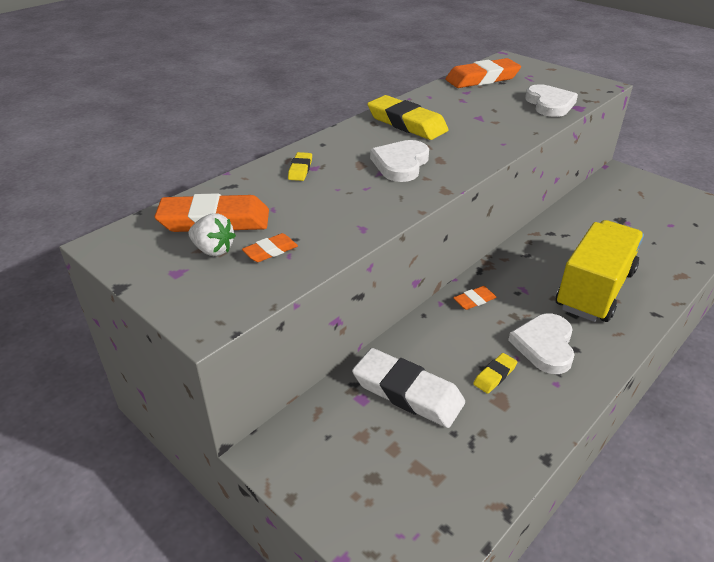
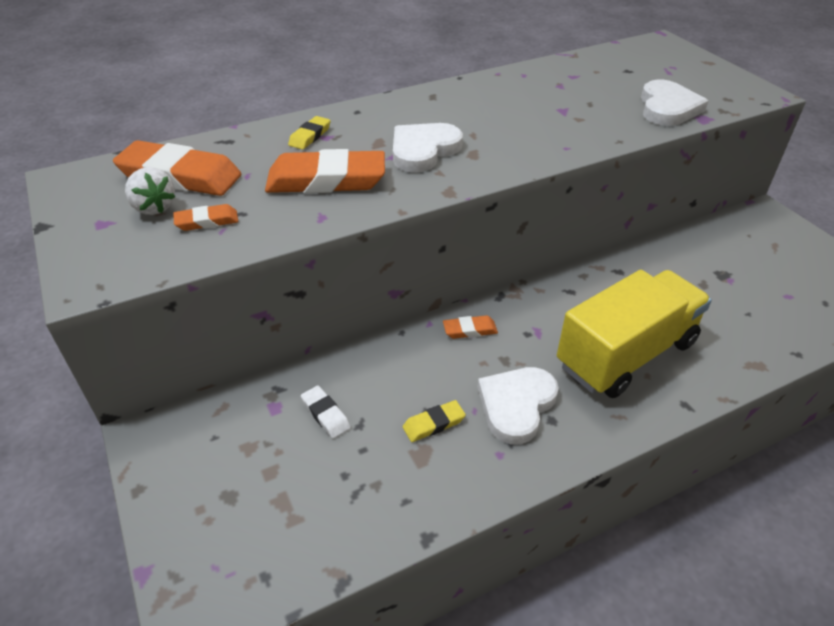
camera: 20 degrees right, 5 degrees up
(406, 123) = (470, 103): yellow eraser -> none
(407, 392) = (325, 414): white eraser -> white eraser, size x0.47
(482, 79) = (606, 62): orange eraser -> orange eraser (326, 180)

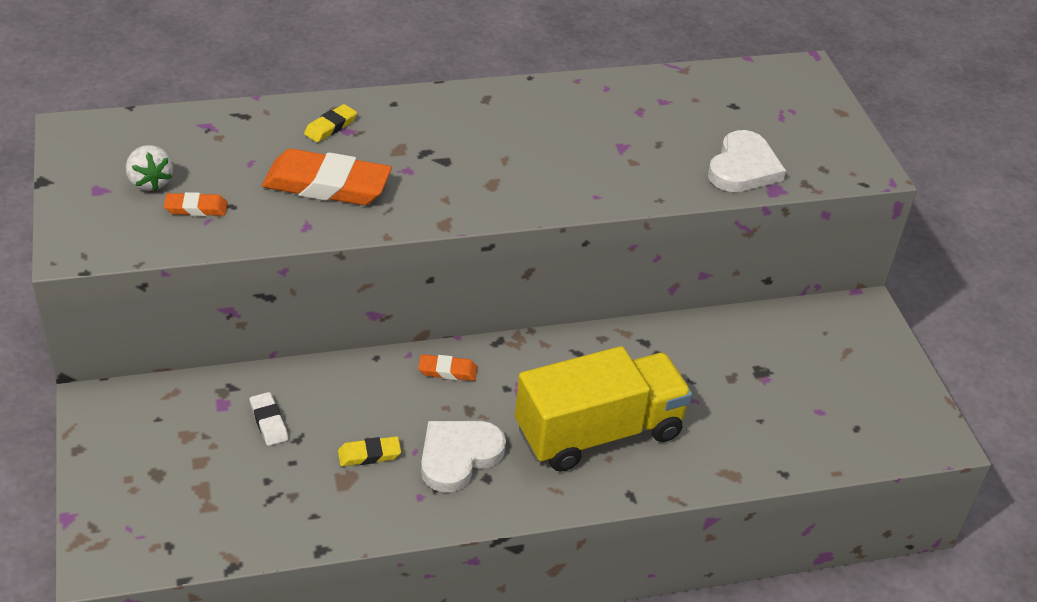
camera: 10 degrees right, 0 degrees up
(180, 176) = (184, 150): orange eraser -> none
(423, 150) = (442, 169): white heart -> none

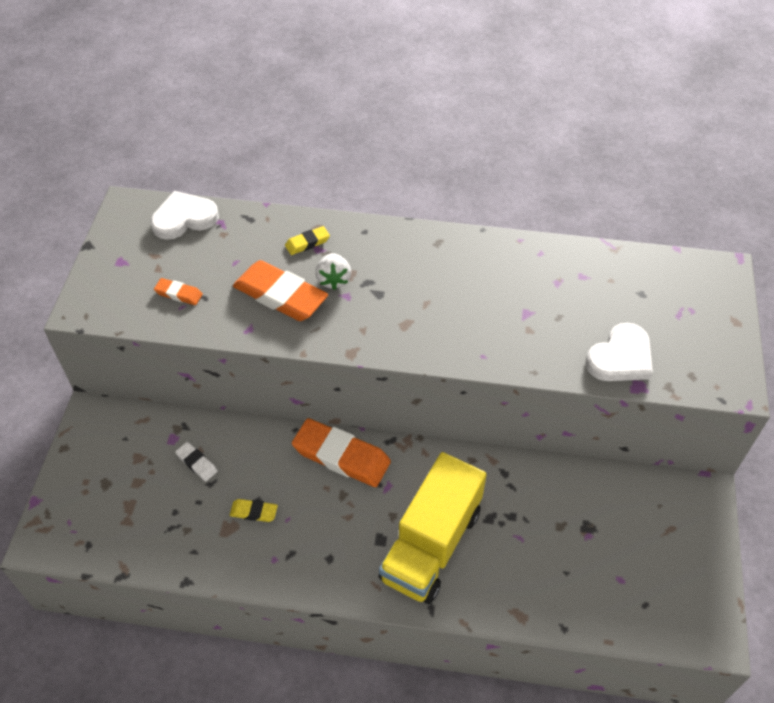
camera: 25 degrees right, 10 degrees up
(150, 182) = (158, 263): white strawberry -> white strawberry (333, 280)
(269, 422) = (197, 463): white eraser -> white eraser turned 45 degrees counterclockwise
(447, 371) = (341, 456): orange eraser -> orange eraser, size x2.12
(458, 456) = (317, 533): white heart -> white heart (184, 218)
(598, 432) = (431, 544): yellow truck -> yellow truck turned 120 degrees clockwise

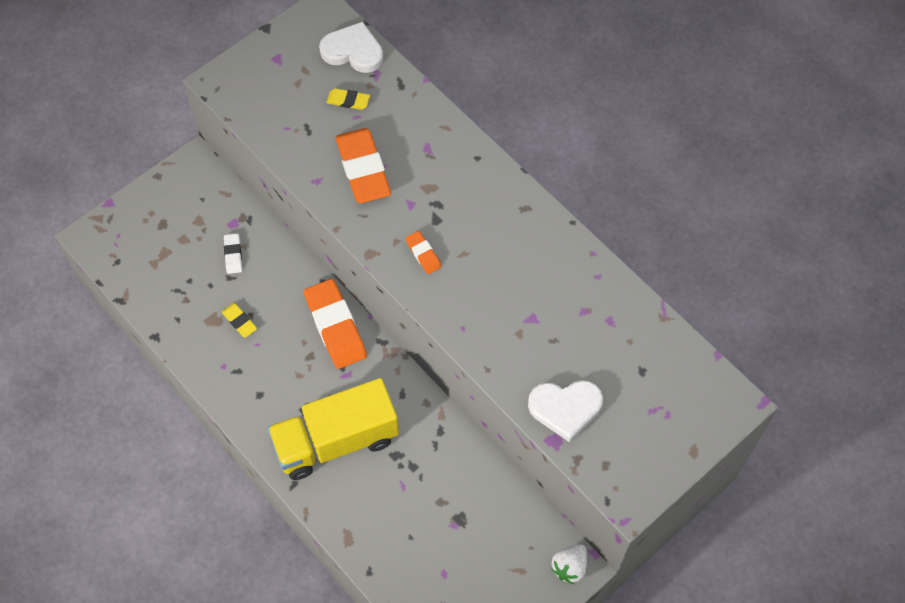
camera: 40 degrees right, 10 degrees up
(179, 294) = (293, 115): orange eraser -> orange eraser (423, 254)
(307, 243) = (424, 137): yellow eraser -> yellow eraser (348, 101)
(333, 280) = (414, 183): white strawberry -> white strawberry (569, 567)

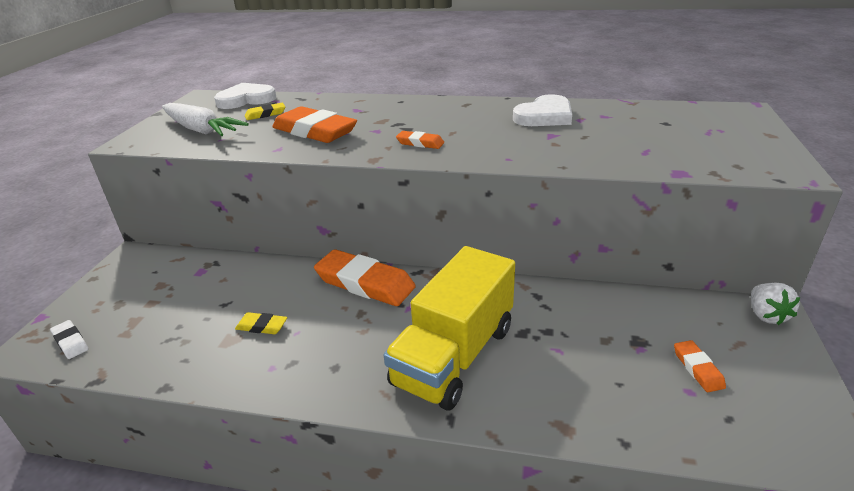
camera: 35 degrees left, 30 degrees down
(233, 255) = (217, 288): white eraser -> white eraser (71, 342)
(281, 97) = (201, 130): none -> white carrot
(468, 565) = (697, 368): none -> orange eraser
(565, 408) = (654, 156): white heart -> white heart (544, 116)

